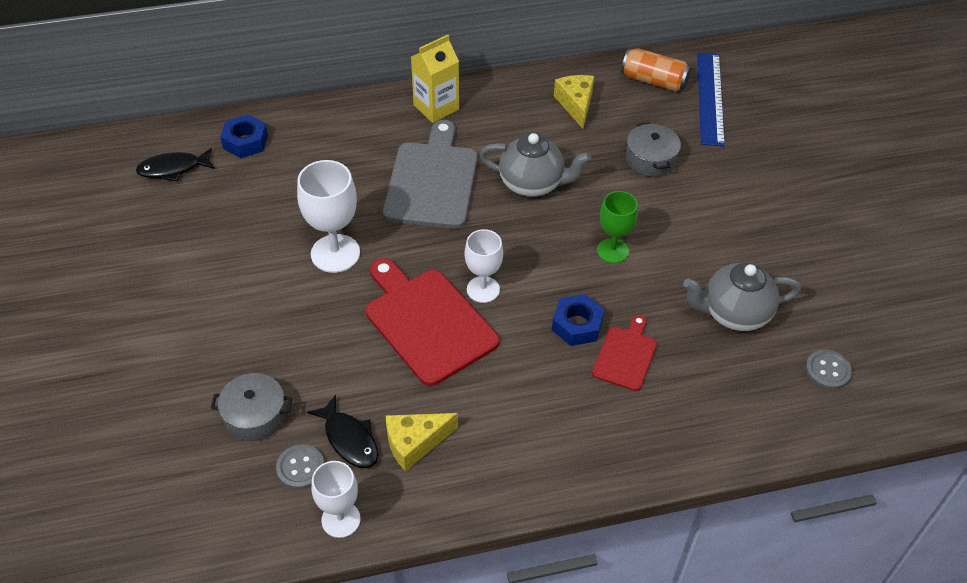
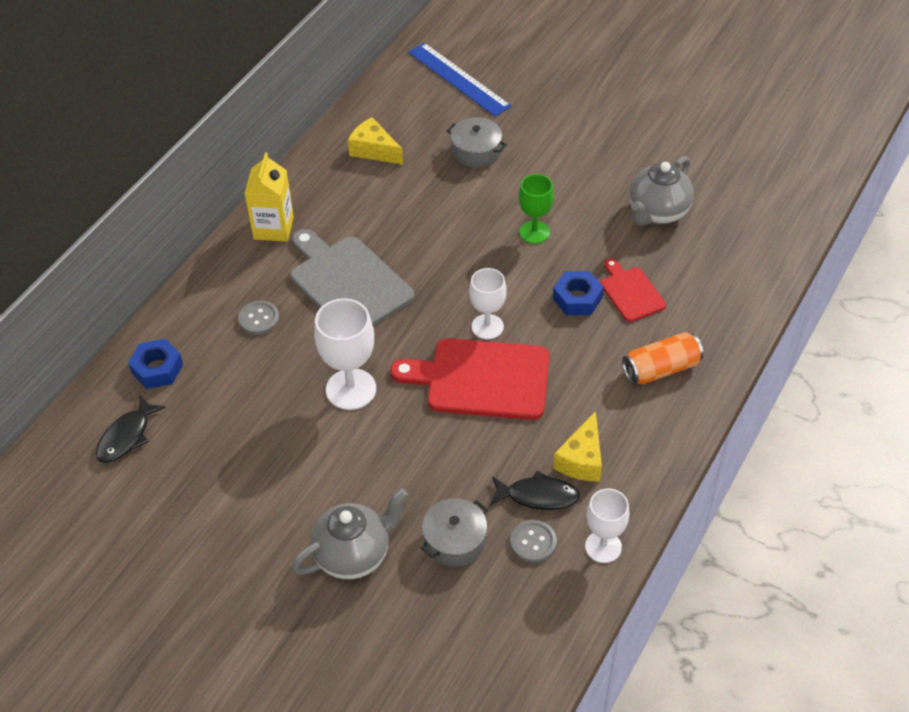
camera: 45 degrees left, 0 degrees up
(532, 184) = (421, 229): grey teapot -> grey teapot (353, 555)
(654, 81) = (405, 93): orange can -> orange can (661, 369)
(827, 370) = (749, 204): grey button -> grey button (259, 319)

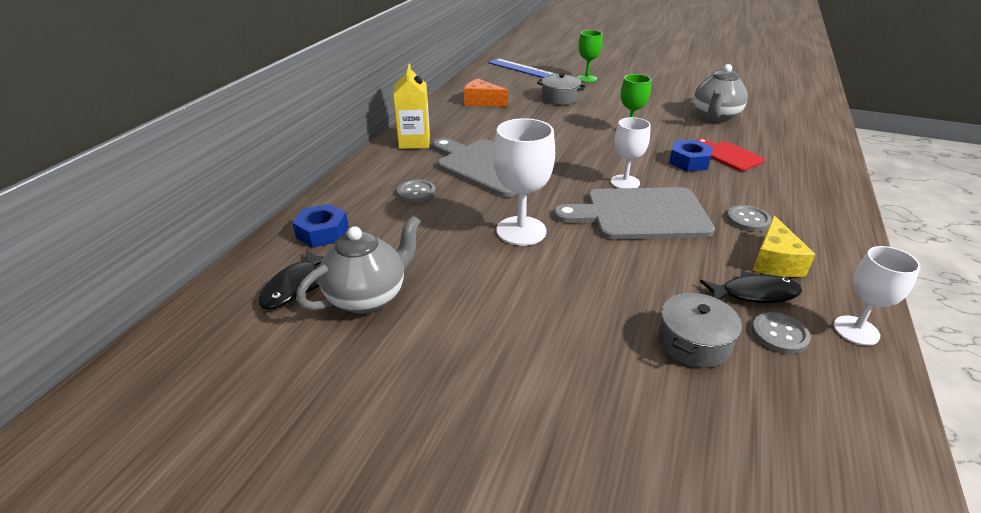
camera: 10 degrees left, 15 degrees down
(353, 555) = (585, 369): grey teapot -> grey teapot (368, 297)
(374, 150) = (482, 102): yellow cheese -> orange cheese
(481, 379) = (640, 214): red cutting board -> grey cutting board
(530, 106) = (587, 78): none -> green goblet
(589, 400) = (748, 220): none -> grey button
(661, 369) = (793, 196): orange can -> none

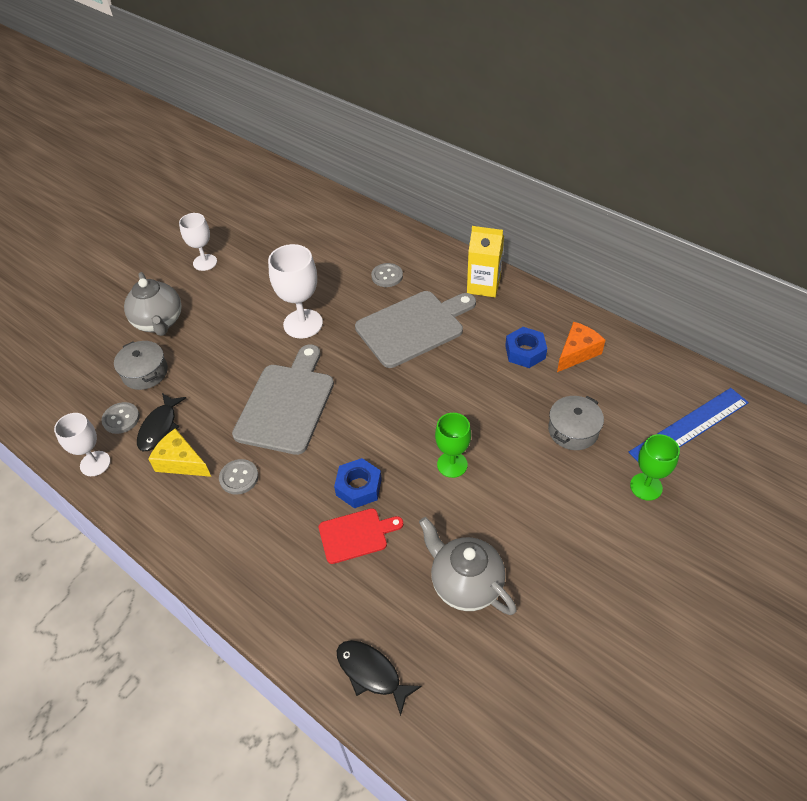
camera: 110 degrees right, 15 degrees up
(294, 286) = (300, 215): black fish -> black fish (371, 673)
(322, 232) = (353, 227): blue nut -> blue nut (525, 352)
(368, 297) = (272, 243): grey teapot -> grey teapot (159, 322)
(625, 182) = (342, 414): white goblet -> white goblet (205, 262)

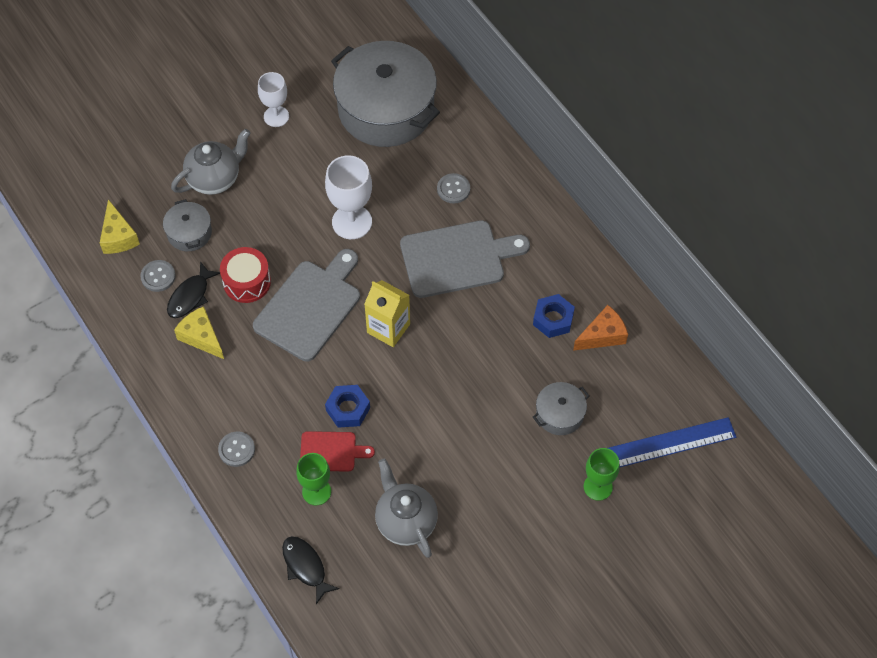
camera: 15 degrees right, 10 degrees up
(71, 394) = (118, 237): none -> yellow cheese
(95, 463) = (127, 315): white goblet -> none
(159, 322) = (215, 179): grey teapot -> grey teapot turned 120 degrees counterclockwise
(215, 399) = (247, 282): none -> red drum
(239, 477) = (247, 368): grey button -> grey button (236, 449)
(303, 234) = (386, 109): none -> grey pot
(452, 464) = (437, 413): green goblet -> green goblet (316, 491)
(483, 285) = (546, 230): yellow carton -> yellow carton (388, 328)

